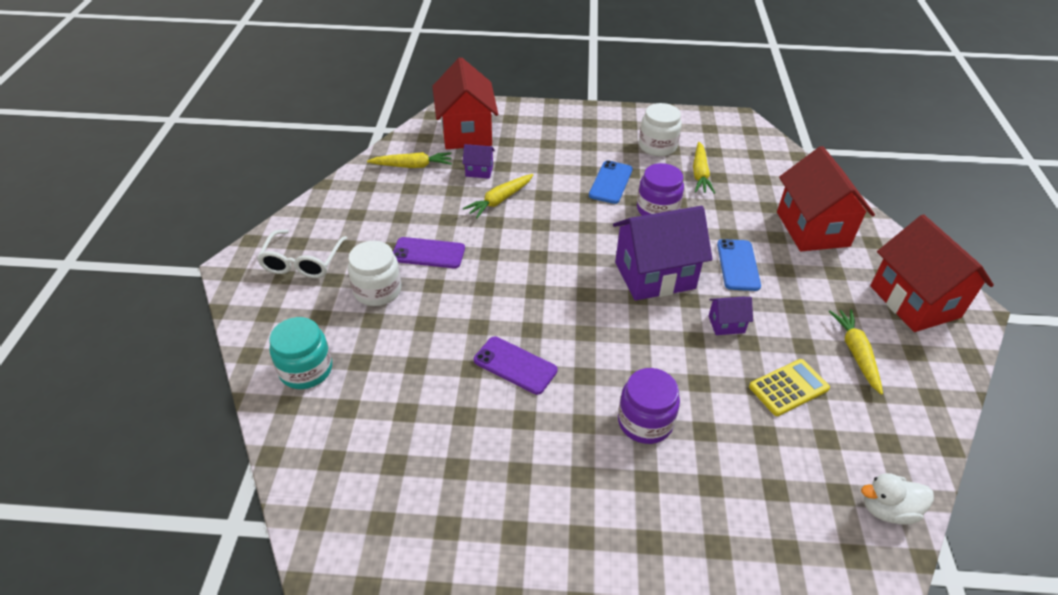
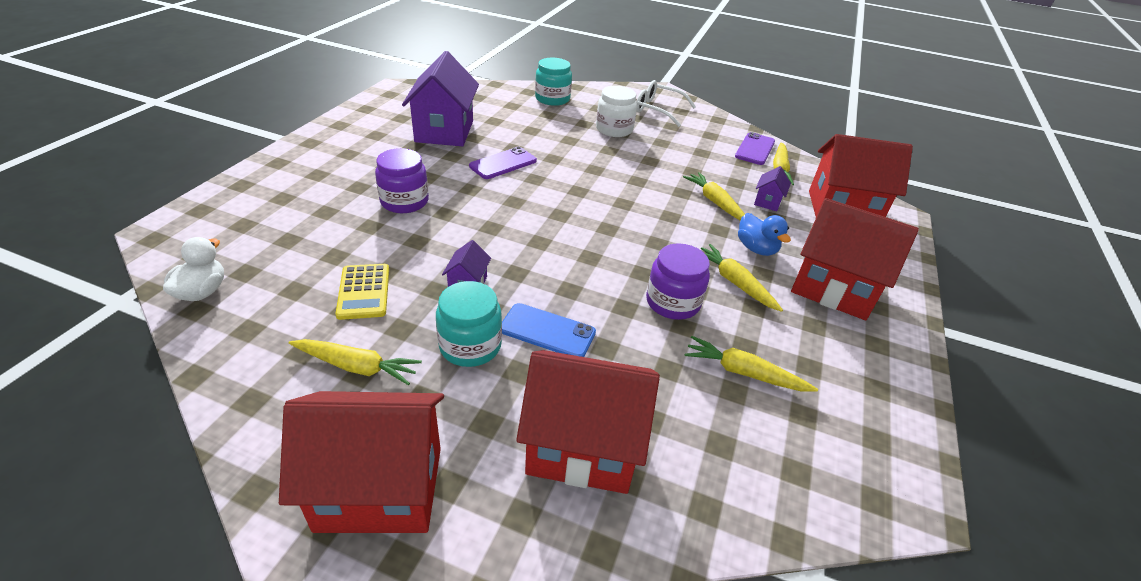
camera: 105 degrees right, 5 degrees down
(428, 253) = (649, 155): purple phone -> purple phone (755, 149)
(558, 174) = (756, 249): none -> blue duck
(583, 139) = (833, 288): none -> red house
(610, 182) = (735, 282): blue phone -> yellow carrot
(655, 275) = (563, 262): purple house -> purple house (444, 131)
(657, 146) = (817, 353): white jar -> none
(785, 300) = (470, 346): none -> turquoise jar

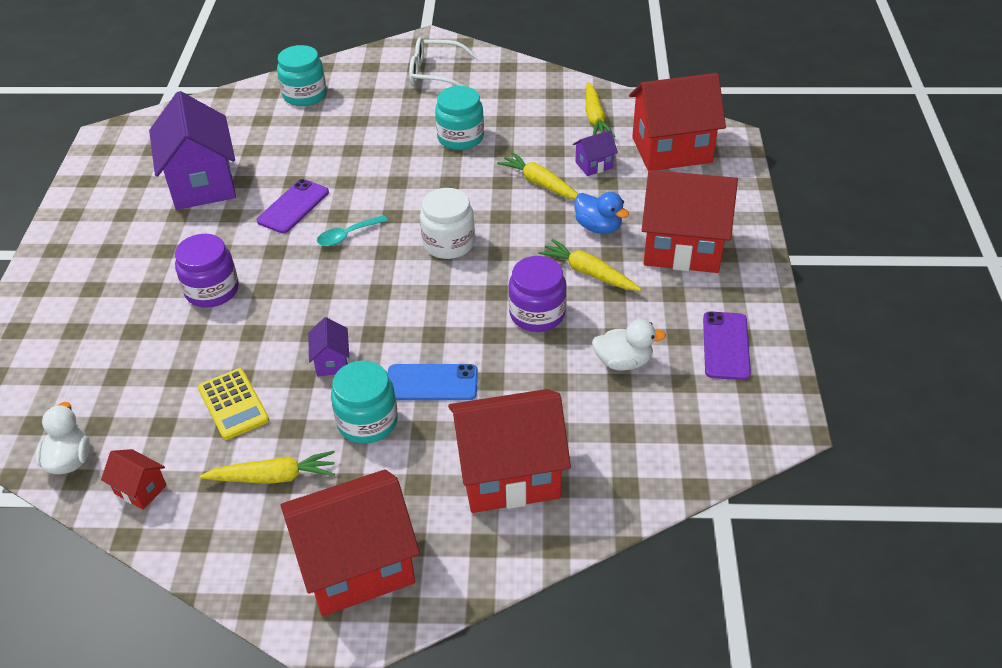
camera: 15 degrees left, 5 degrees up
(237, 337) = (140, 489): none -> red house
(534, 194) = (347, 235): none -> turquoise spoon
(614, 129) = (396, 118): white jar -> white jar (448, 243)
(660, 154) = (460, 138): none -> turquoise jar
(744, 373) = (623, 362): yellow carrot -> white duck
(755, 149) = (561, 98): purple phone -> purple phone (726, 346)
(767, 202) = (594, 165): purple house -> purple house turned 60 degrees clockwise

